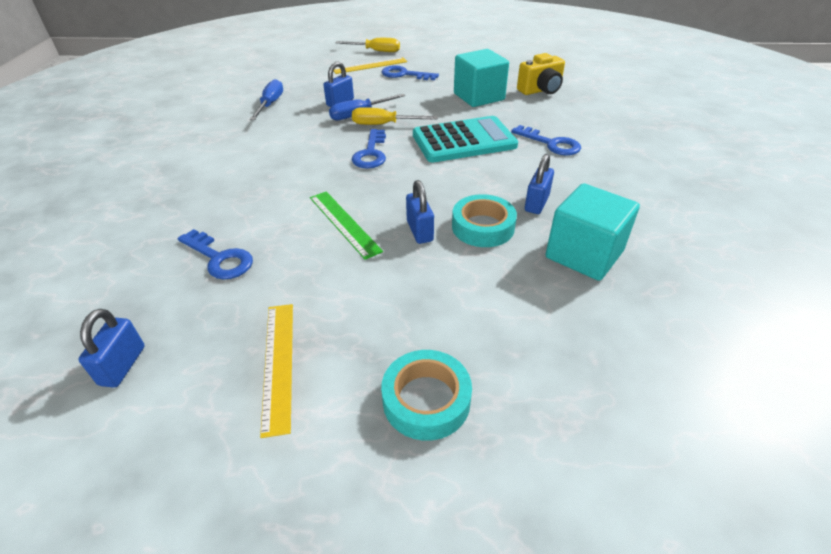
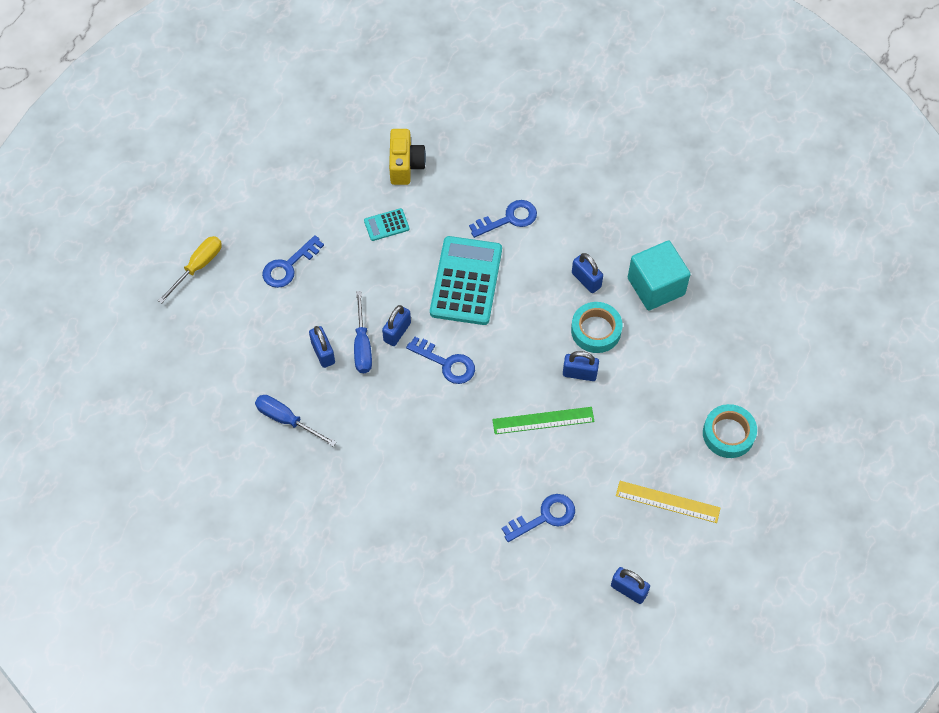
camera: 65 degrees left, 20 degrees up
(370, 65) = (240, 289): yellow ruler -> none
(384, 124) = (397, 332): yellow screwdriver -> blue padlock
(479, 97) = (386, 225): turquoise cube -> turquoise calculator

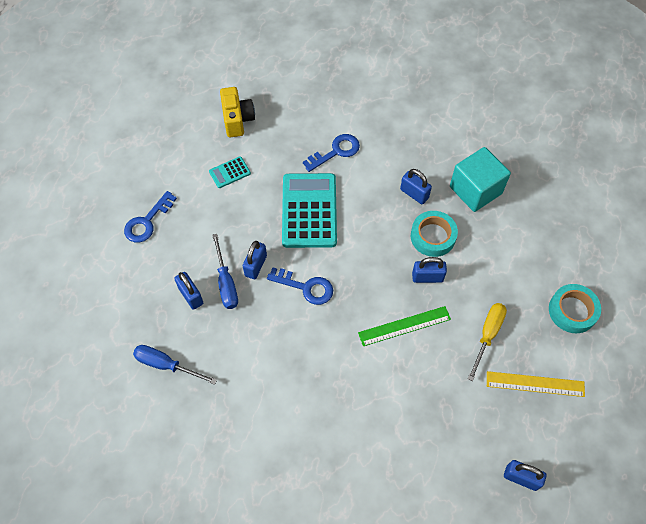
camera: 10 degrees left, 0 degrees up
(198, 267) = (64, 235): yellow screwdriver -> yellow screwdriver (487, 335)
(545, 517) = (426, 418): blue key -> none

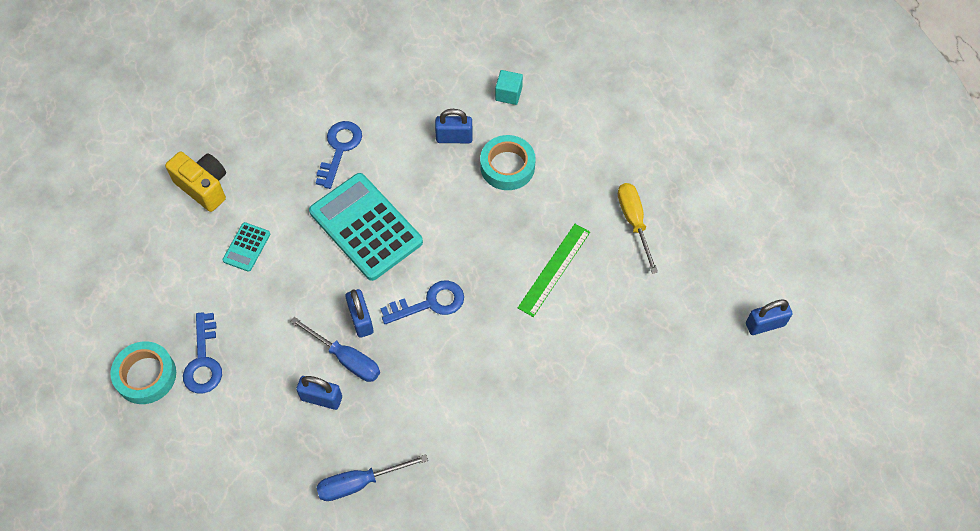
camera: 40 degrees left, 0 degrees up
(427, 277) = (535, 208): blue padlock -> none
(475, 190) = (508, 94): turquoise cube -> turquoise cube, size x0.49
(535, 384) = (709, 234): yellow ruler -> none
(572, 311) = (686, 146): turquoise tape -> turquoise tape (146, 375)

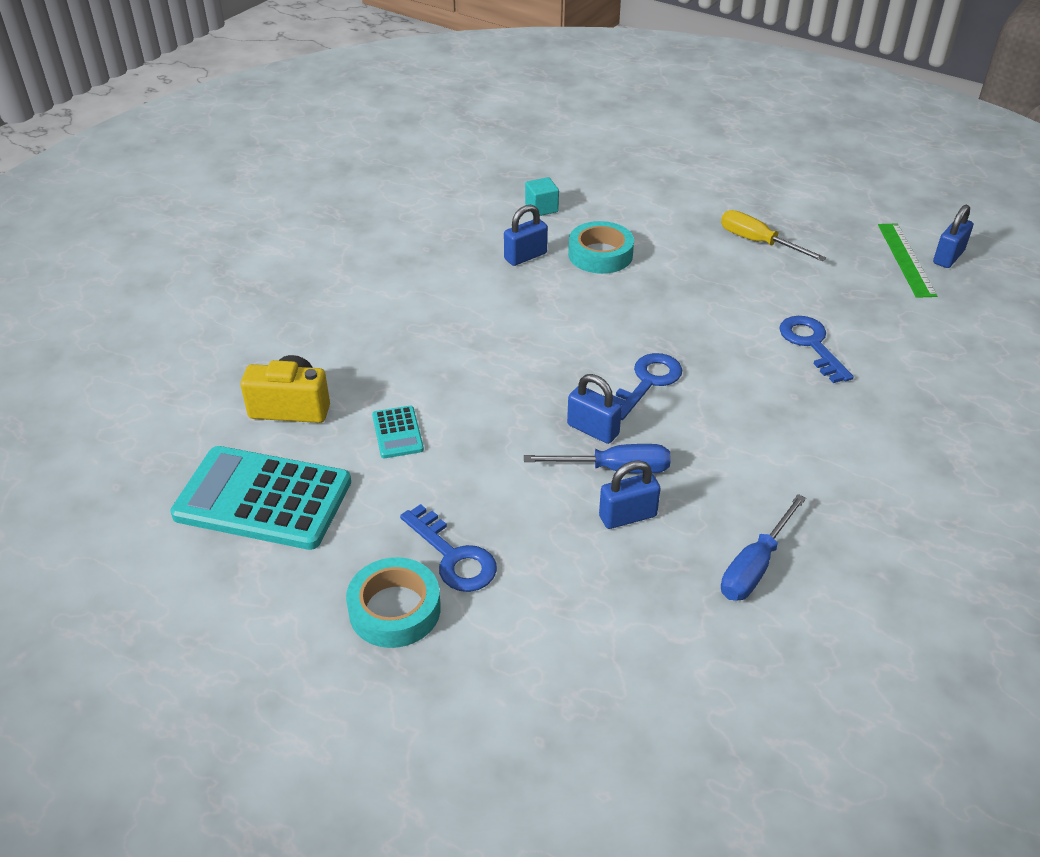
camera: 35 degrees left, 20 degrees down
(339, 149) = (417, 312): blue key -> blue key (811, 344)
(366, 227) = (513, 356): turquoise calculator -> turquoise calculator (263, 499)
(554, 269) = (732, 303): green ruler -> green ruler (906, 259)

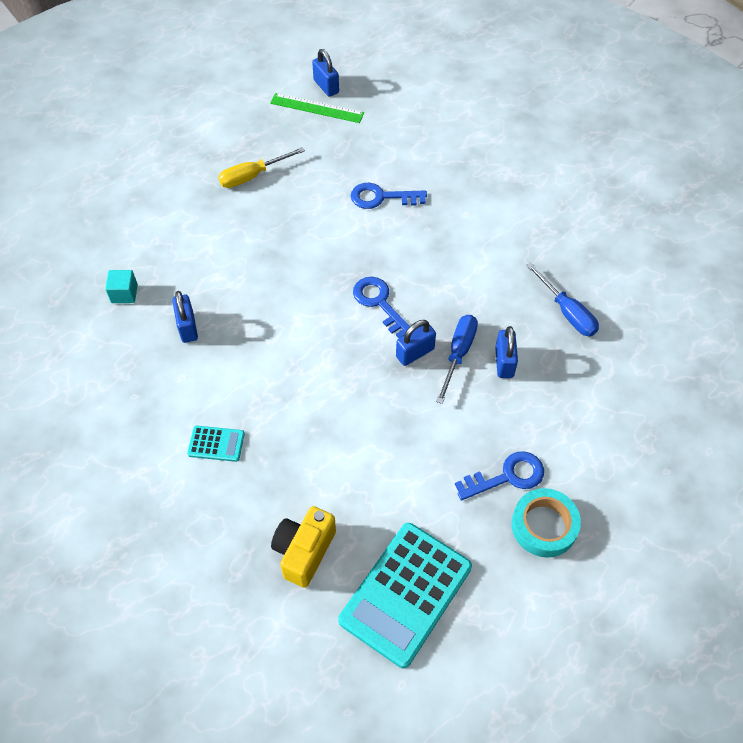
camera: 70 degrees left, 15 degrees up
(397, 432) = (367, 480): turquoise calculator -> turquoise calculator (216, 444)
(600, 254) = (213, 276): turquoise tape -> none

